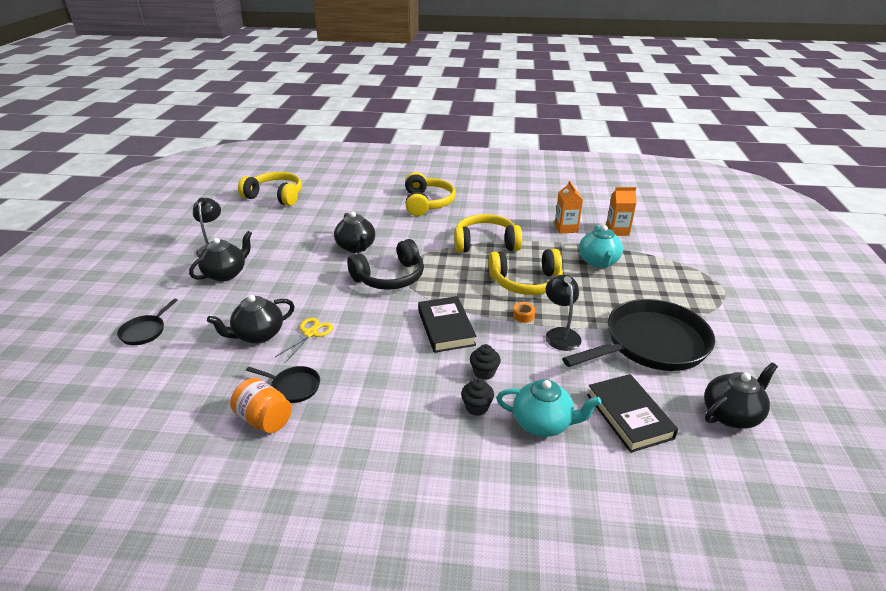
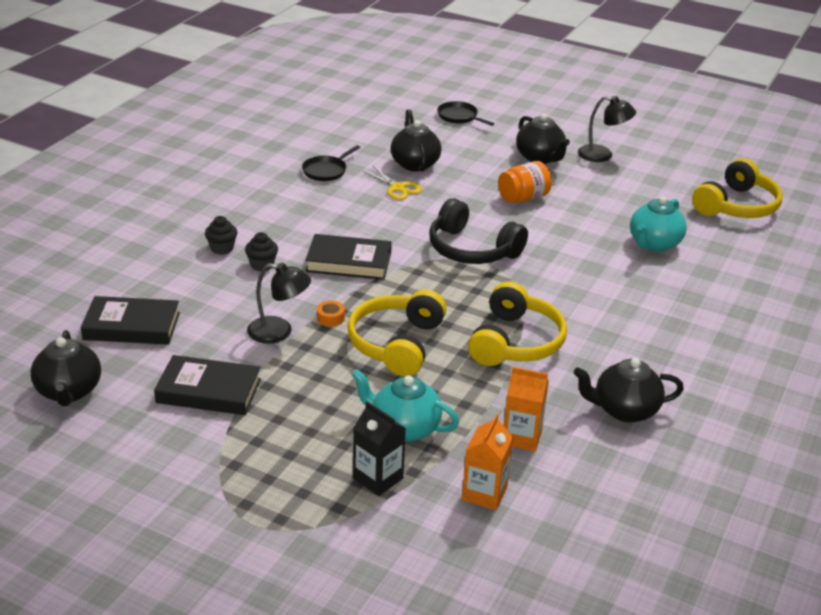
camera: 110 degrees right, 0 degrees up
(264, 419) = (298, 155): orange jar -> orange jar (523, 198)
(356, 247) = (558, 241): black teapot -> black teapot (624, 410)
(390, 277) = (471, 249): black headphones -> black headphones turned 45 degrees counterclockwise
(427, 203) = (670, 324): yellow headphones -> none
(543, 423) = (171, 276): turquoise teapot -> turquoise teapot (654, 244)
(644, 261) = (378, 478): none -> black carton
(651, 343) = (209, 391): black pan -> black book

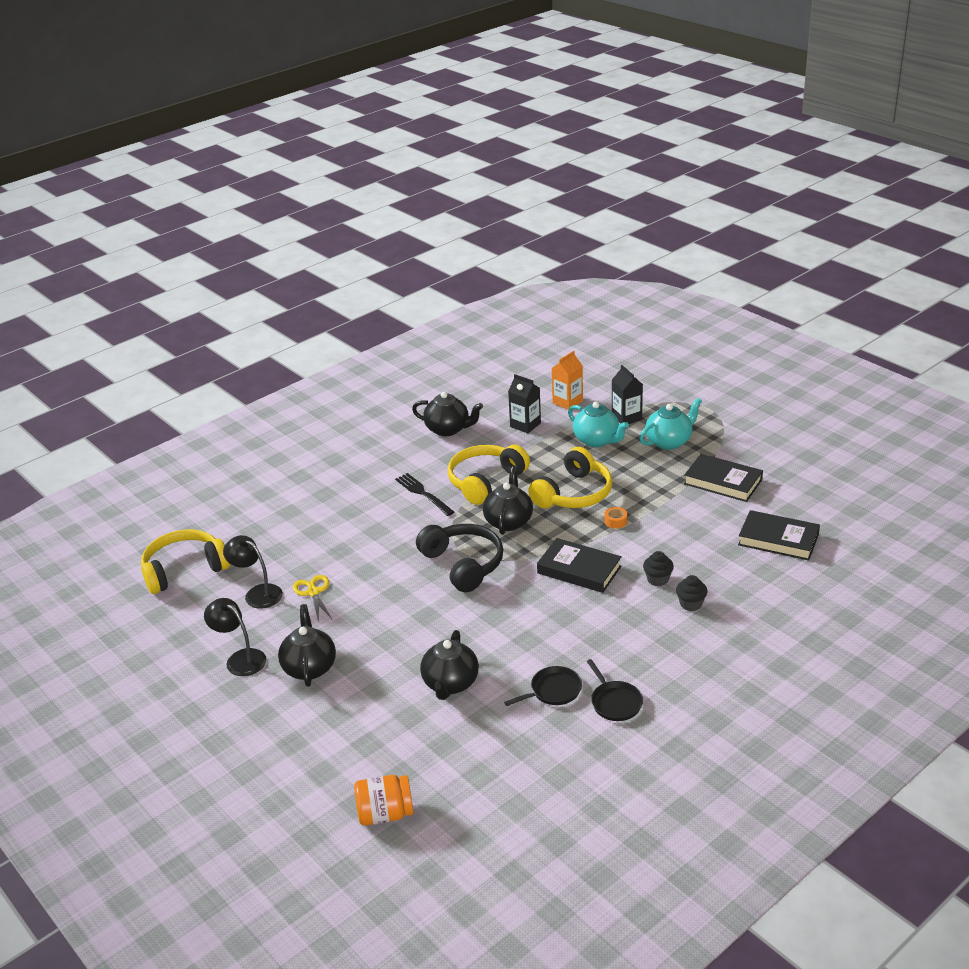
camera: 155 degrees left, 0 degrees up
(69, 391) = (825, 496): black teapot -> black teapot (508, 521)
(279, 332) = (660, 516): black lamp -> black lamp (257, 593)
(398, 188) = (488, 650): yellow scissors -> yellow scissors (313, 592)
(459, 117) = (346, 758): black pan -> black pan (615, 702)
(522, 437) = (525, 425): orange carton -> black carton
(523, 198) = (372, 614): orange jar -> orange jar (385, 814)
(577, 315) = (423, 493): none -> black fork
(654, 244) = (302, 543): turquoise teapot -> turquoise teapot (669, 442)

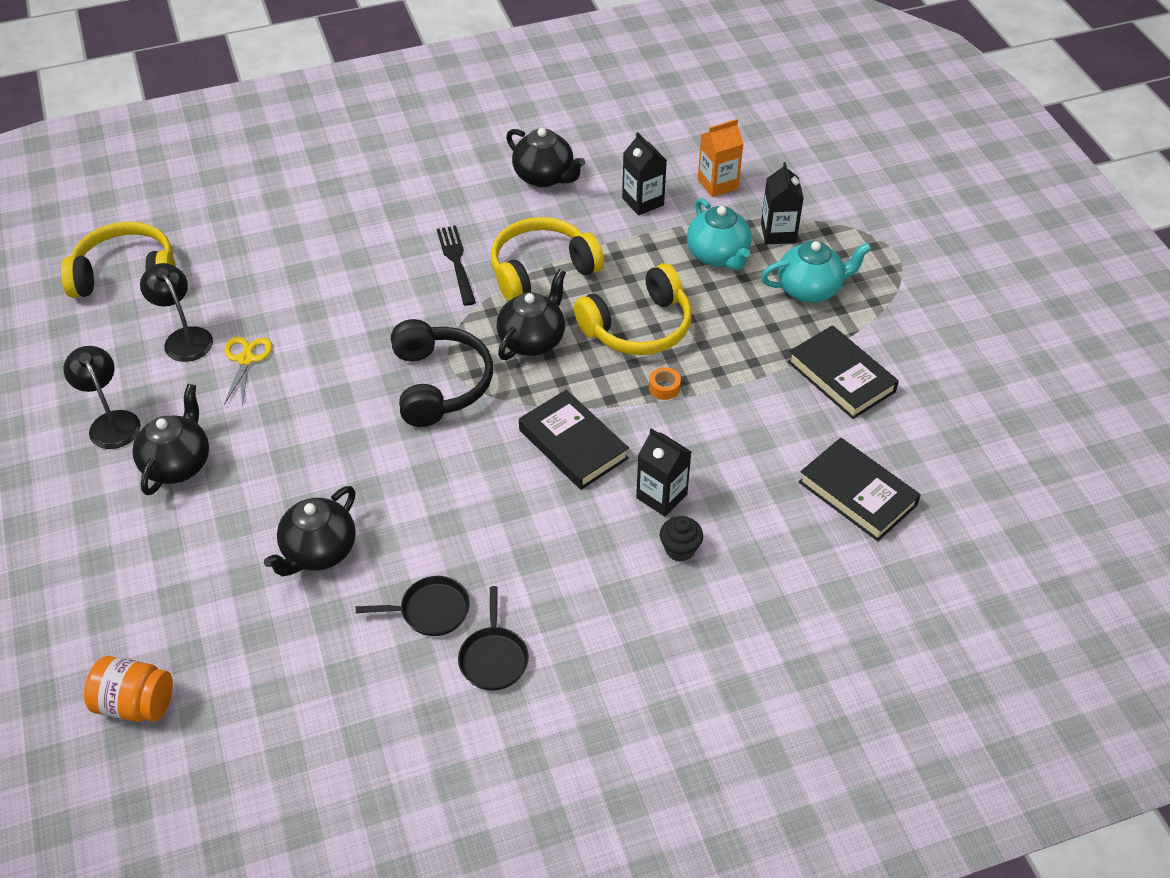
camera: 20 degrees right, 15 degrees up
(657, 579) = (661, 496): black cupcake -> black carton

